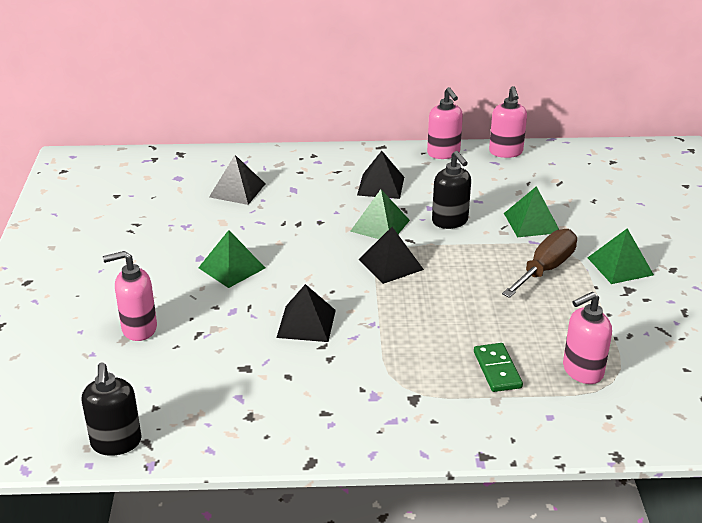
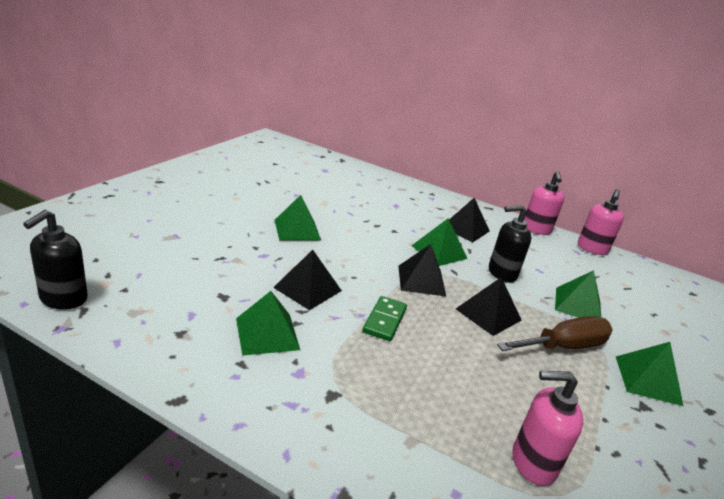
camera: 25 degrees right, 5 degrees down
(139, 329) = (186, 236): pink soap dispenser -> none
(237, 190) = (356, 190): black pyramid -> black pyramid (488, 314)
(317, 379) = (267, 334): none -> green pyramid
(450, 221) = (501, 273): black soap dispenser -> black soap dispenser turned 75 degrees clockwise
(497, 370) = (439, 412): green domino -> green domino (384, 320)

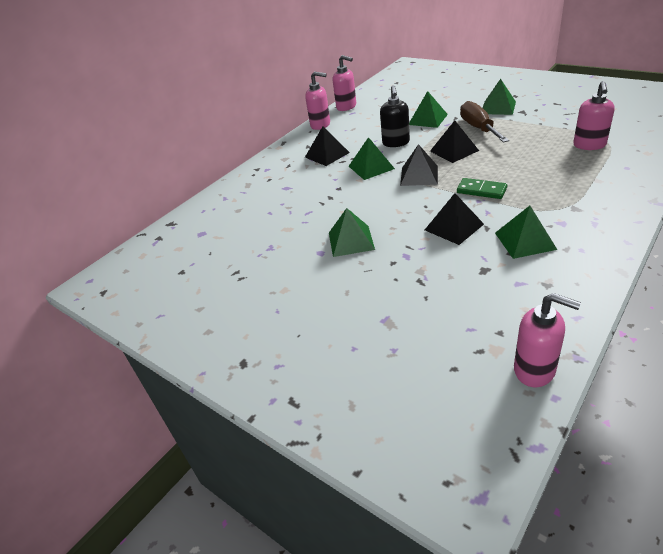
camera: 70 degrees left, 10 degrees up
(63, 299) = (535, 370): black soap dispenser -> pink soap dispenser

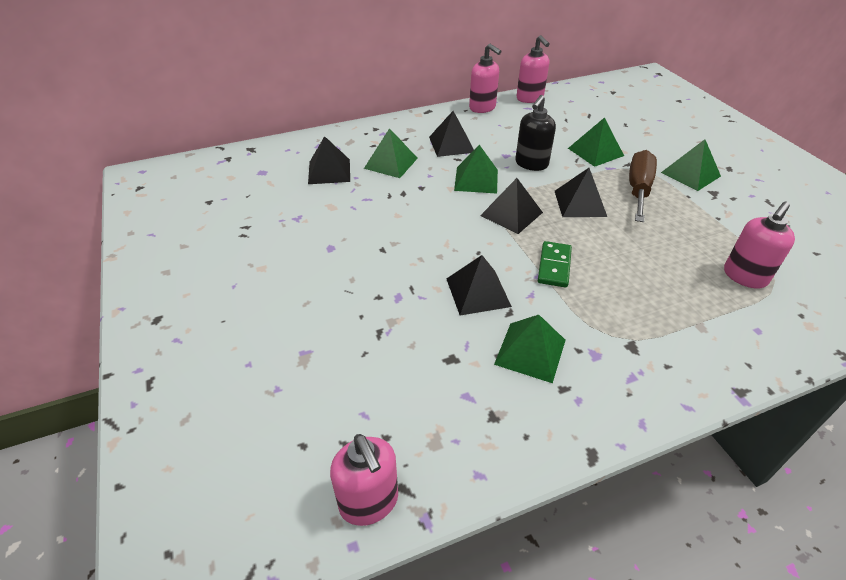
camera: 25 degrees right, 5 degrees up
(256, 209) = (329, 171): none -> black pyramid
(351, 241) = (369, 251): green pyramid -> green pyramid (391, 163)
(481, 190) = (554, 266): green domino -> green domino turned 45 degrees clockwise

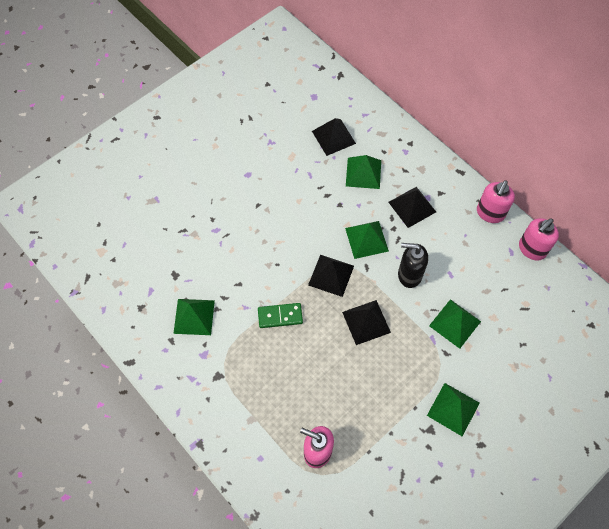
camera: 70 degrees right, 20 degrees up
(369, 502) = (76, 265): pink soap dispenser -> none
(478, 292) = (236, 274): black pyramid -> none
(638, 189) = (407, 365): brown screwdriver -> none

